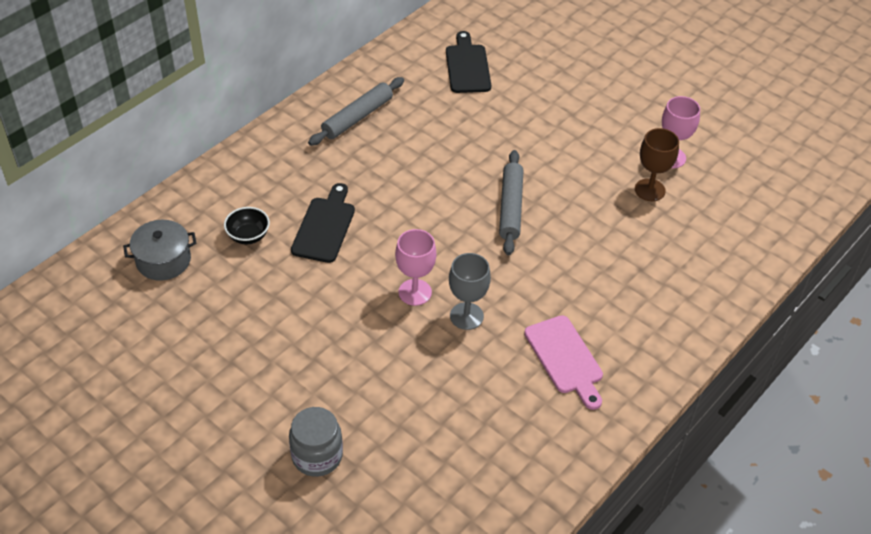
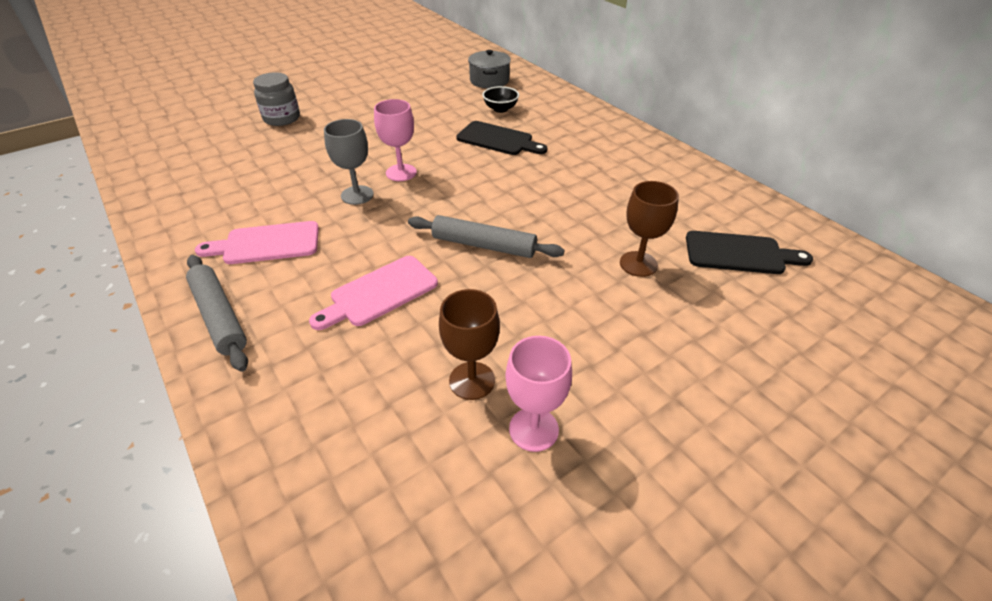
camera: 105 degrees right, 5 degrees down
(357, 117) = (641, 169): grey rolling pin -> grey rolling pin (219, 316)
(500, 117) = (638, 264): none -> brown goblet
(593, 258) = (379, 293): none -> pink cutting board

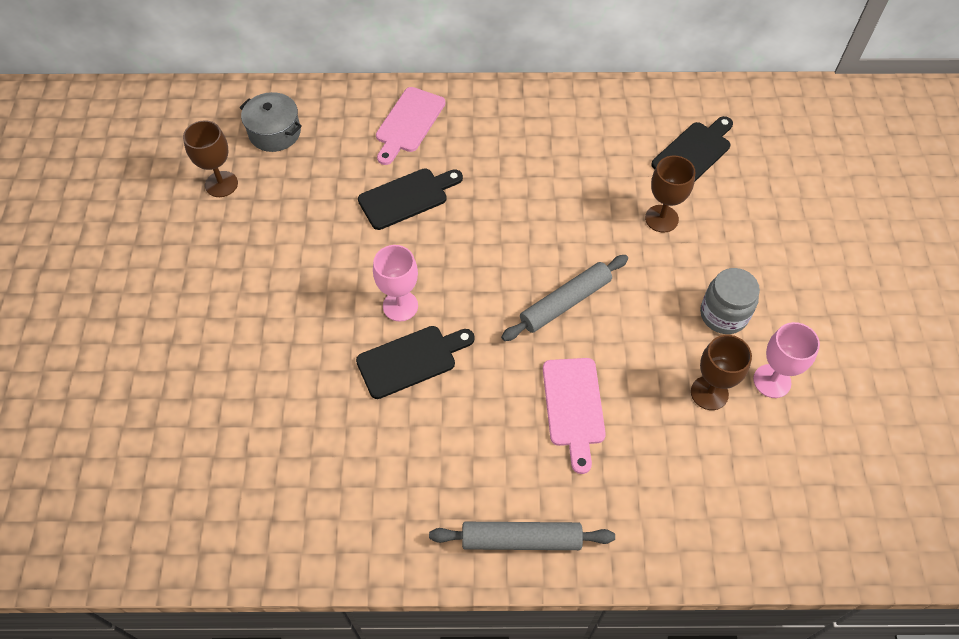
camera: 55 degrees left, 15 degrees up
(267, 244) = (436, 467): pink cutting board -> pink cutting board (408, 123)
(282, 118) = (178, 365): grey jar -> grey jar (723, 315)
(357, 195) = (411, 360): grey goblet -> black cutting board
(429, 81) = (221, 184): none -> brown goblet
(500, 109) = (348, 160): black bowl -> none

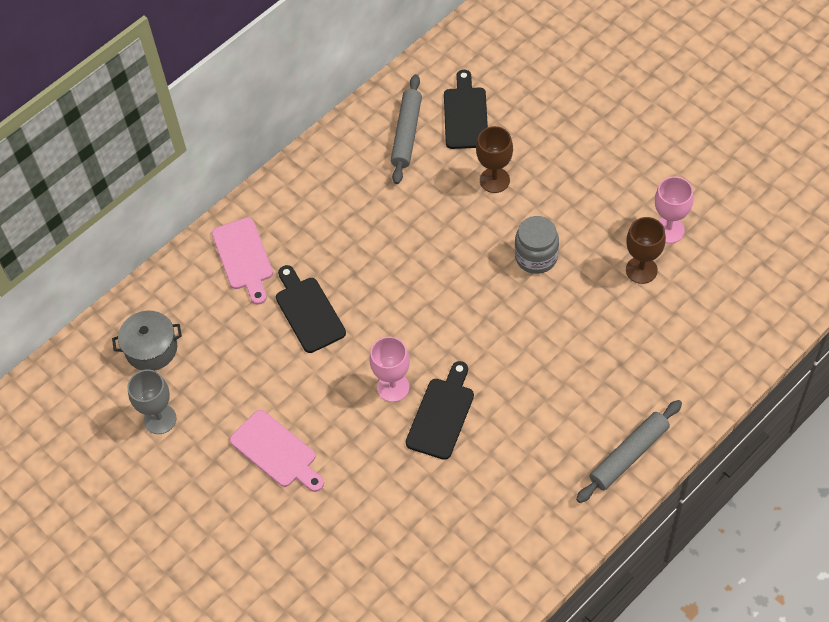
camera: 40 degrees left, 0 degrees up
(221, 184) = (160, 419): brown goblet -> grey goblet
(407, 197) = (308, 311): black cutting board -> black cutting board turned 45 degrees counterclockwise
(565, 302) = (495, 290): grey rolling pin -> grey rolling pin (406, 134)
(573, 407) = (573, 351): pink cutting board -> pink cutting board (276, 451)
(723, 315) = (599, 212): grey jar -> grey jar (536, 257)

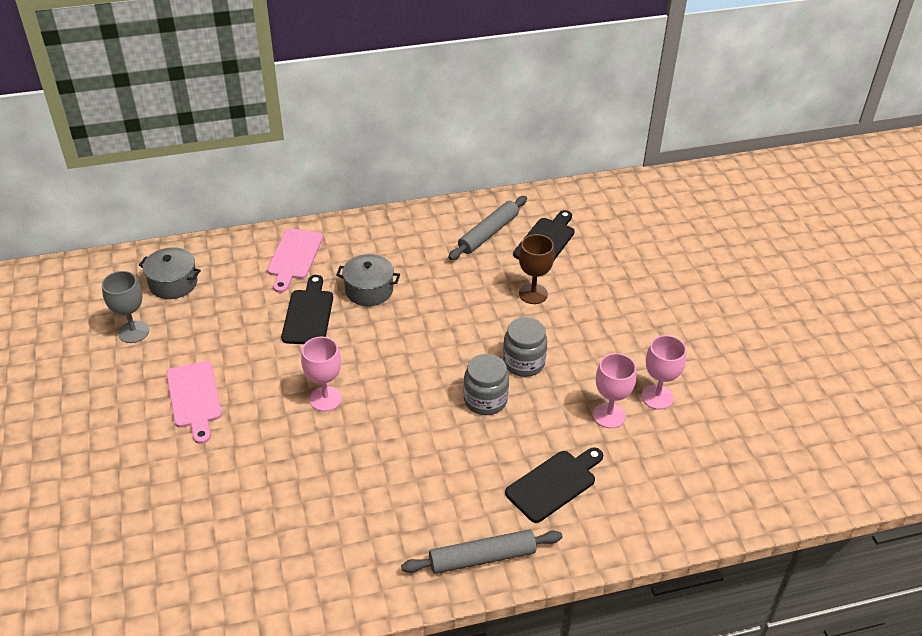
camera: 25 degrees right, 15 degrees down
(343, 256) = (369, 290): none -> grey pot
(441, 414) = (347, 439): black cutting board -> black cutting board (554, 484)
(530, 312) = (485, 400): none -> grey jar
(641, 270) = (609, 415): brown goblet -> pink goblet

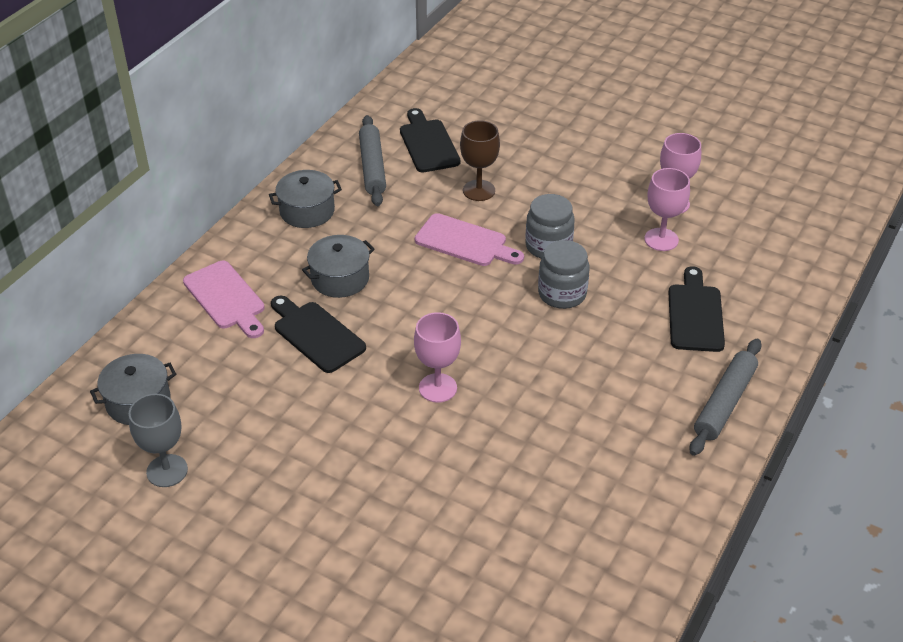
camera: 45 degrees left, 0 degrees up
(194, 398) = (321, 476): pink cutting board -> pink cutting board (465, 242)
(410, 235) = (307, 211): none -> grey pot

